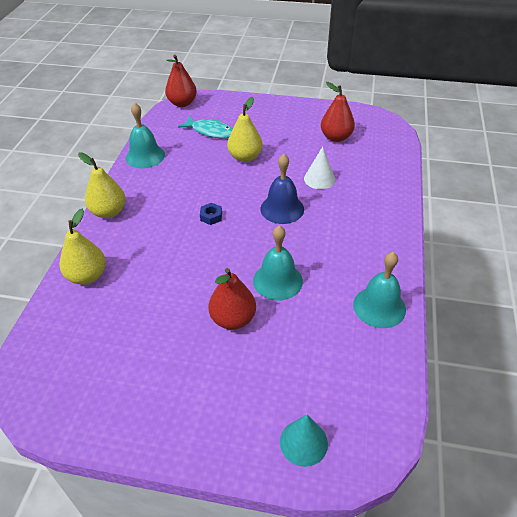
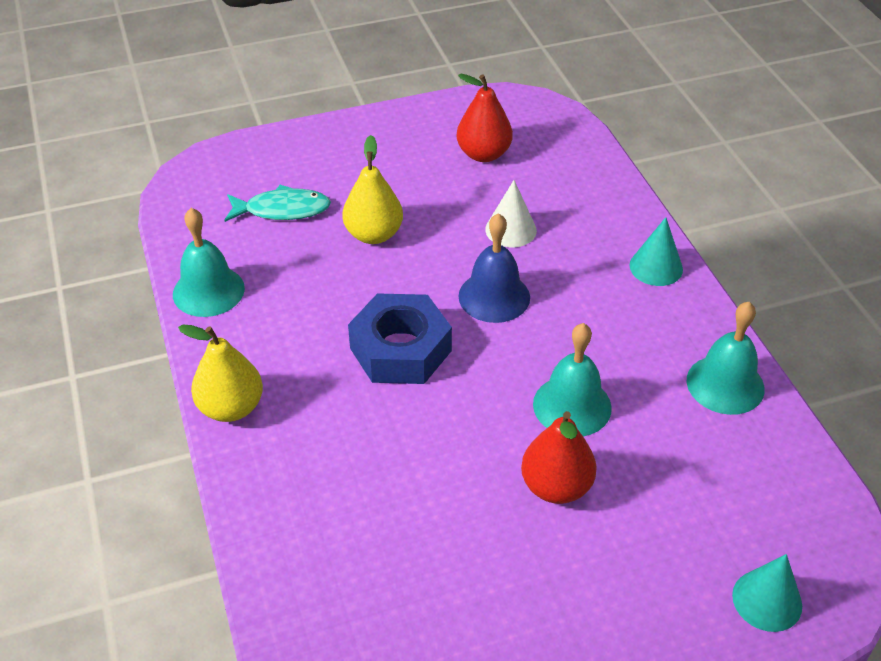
camera: 30 degrees left, 0 degrees up
(87, 276) = (289, 522): yellow pear -> none
(182, 103) = (191, 176): red pear -> none
(211, 216) = (400, 349): blue nut -> blue nut, size x2.49
(388, 227) = (656, 267): none -> turquoise cone

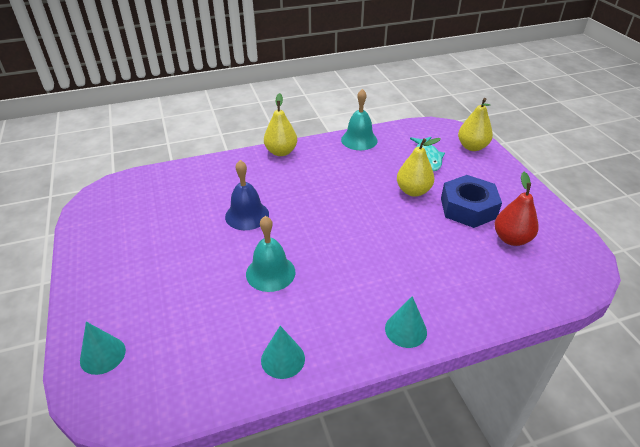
camera: 90 degrees right, 5 degrees down
(257, 156) = (472, 147): none -> yellow pear
(400, 349) = (318, 203): blue nut -> blue nut (468, 208)
(494, 296) = (364, 241): blue bell -> blue bell (247, 215)
(510, 230) = (431, 250): white cone -> none
(556, 486) = (211, 262): red pear -> none
(725, 384) = (283, 359): turquoise bell -> turquoise cone

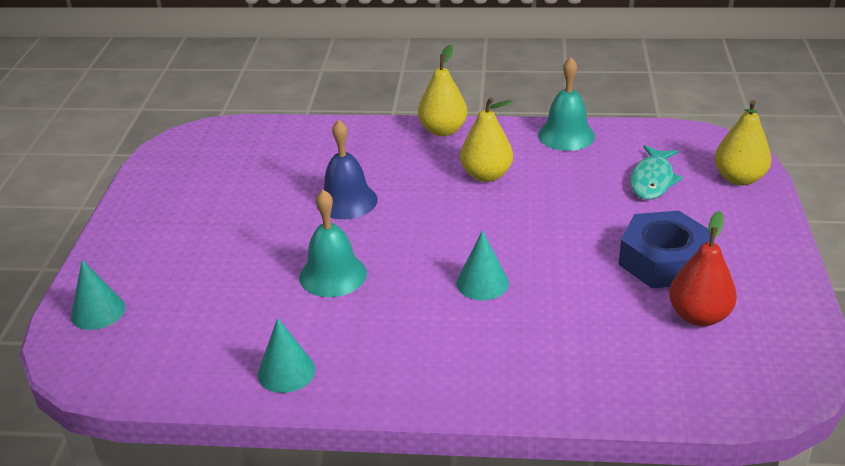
camera: 25 degrees right, 5 degrees down
(405, 330) = (458, 384): turquoise cone -> turquoise cone (482, 283)
(413, 191) = (596, 220): yellow pear -> yellow pear (486, 175)

